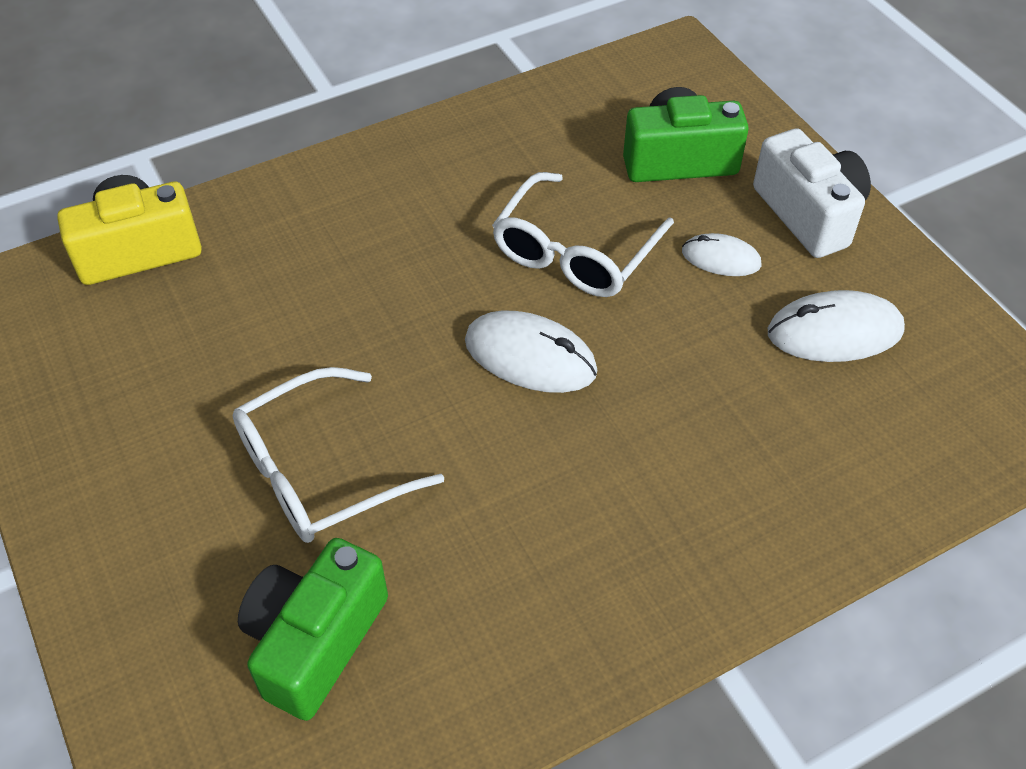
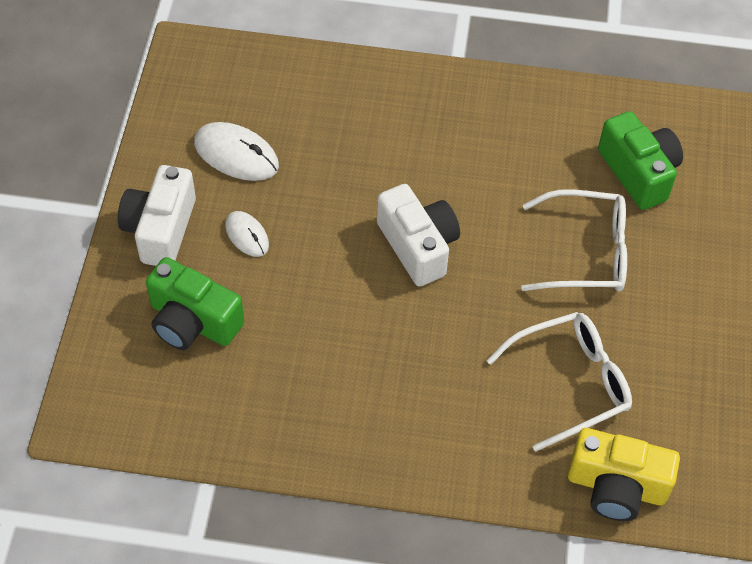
camera: 145 degrees left, 5 degrees up
(315, 641) = (638, 172): green camera -> green camera turned 90 degrees counterclockwise
(530, 356) = (418, 246): white mouse -> white camera
(574, 253) = (330, 296): white glasses -> white glasses (571, 383)

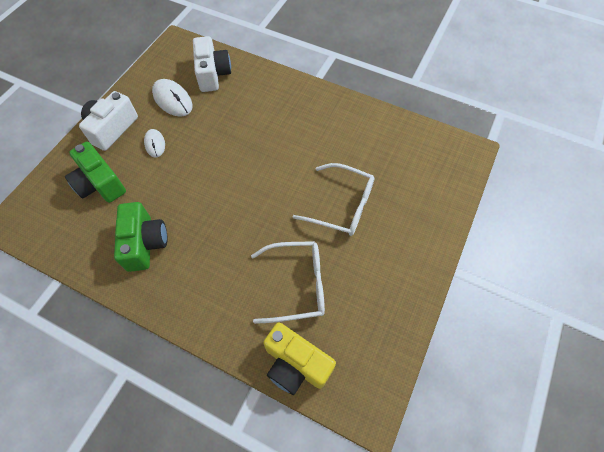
camera: 20 degrees right, 5 degrees up
(418, 246) = (245, 175): white camera -> white camera (212, 74)
(638, 172) = (394, 166): green camera -> green camera (145, 243)

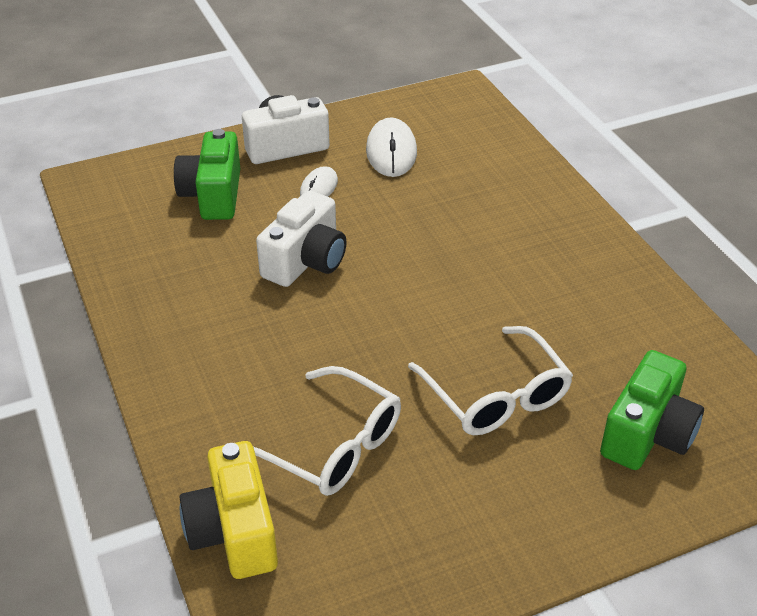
camera: 40 degrees right, 20 degrees down
(145, 243) = (198, 284): green camera -> green camera (647, 434)
(212, 74) = (474, 148): white camera -> white camera (306, 261)

